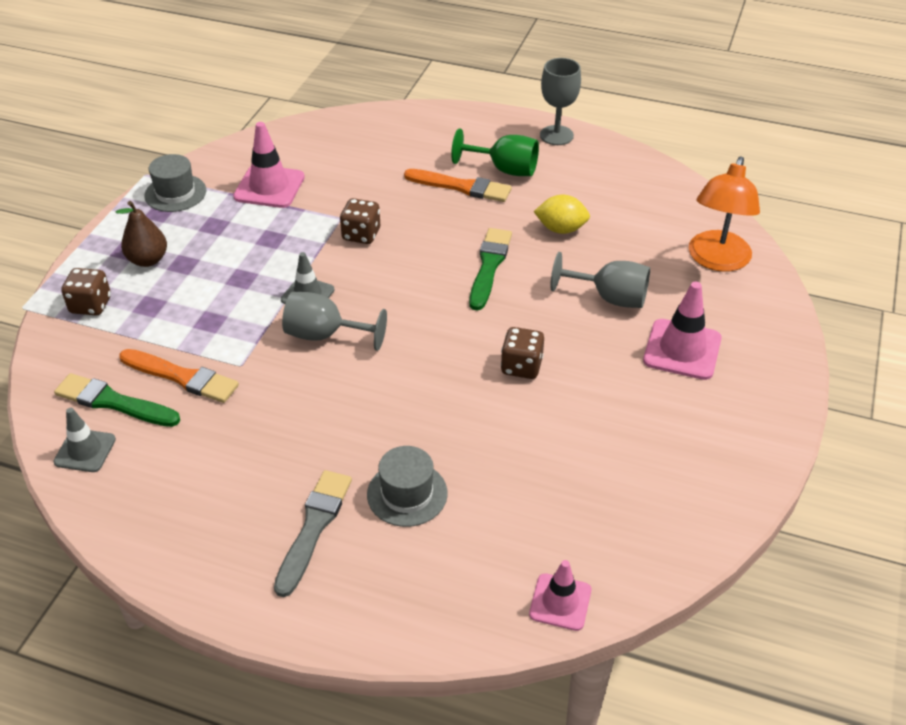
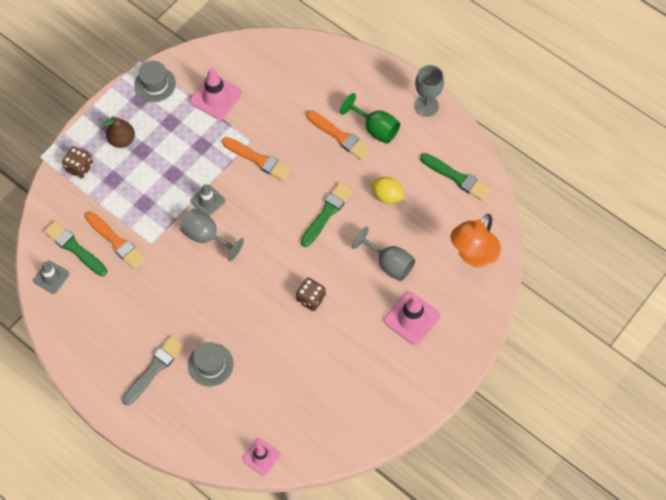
camera: 20 degrees right, 20 degrees up
(361, 234) = (258, 160): brown dice -> orange brush
(641, 190) = (457, 177): none -> green brush

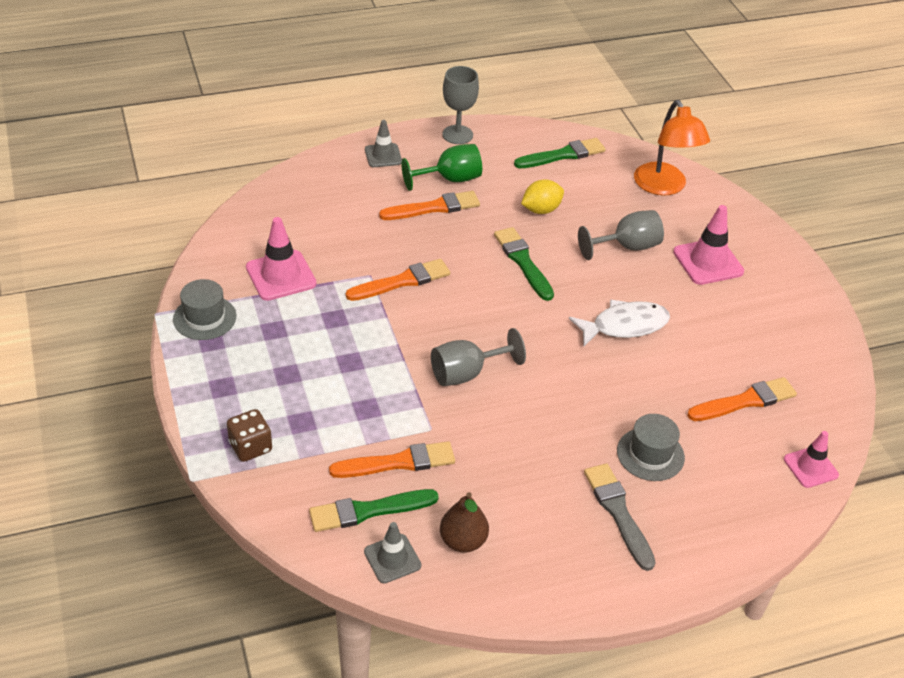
camera: 60 degrees left, 20 degrees down
(122, 140) = (252, 385): brown pear -> brown pear (463, 541)
(207, 201) = (417, 349): grey traffic cone -> grey traffic cone (383, 156)
(292, 397) = (745, 401): none -> orange brush
(311, 299) = (624, 325): brown dice -> white fish

